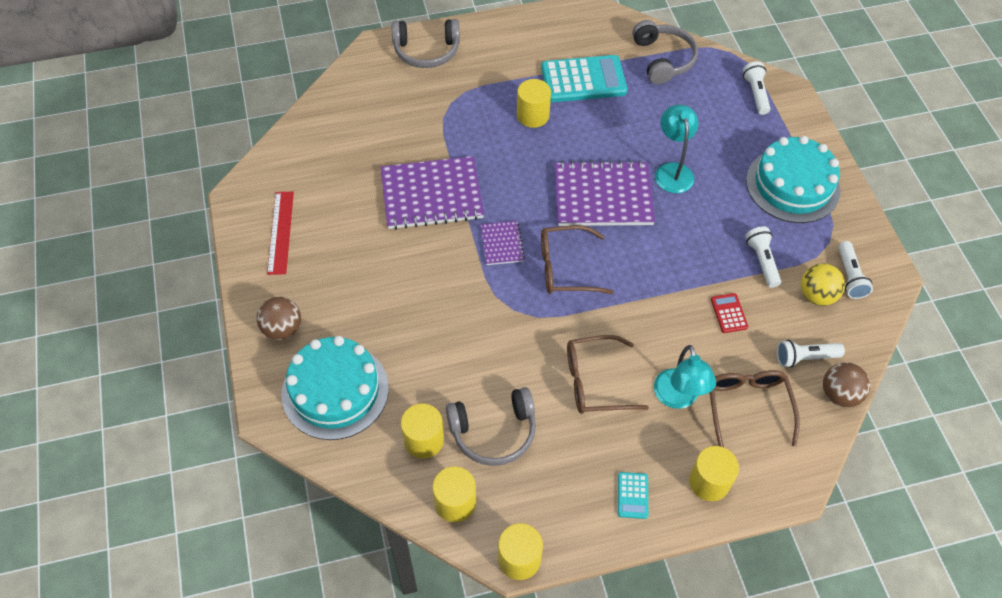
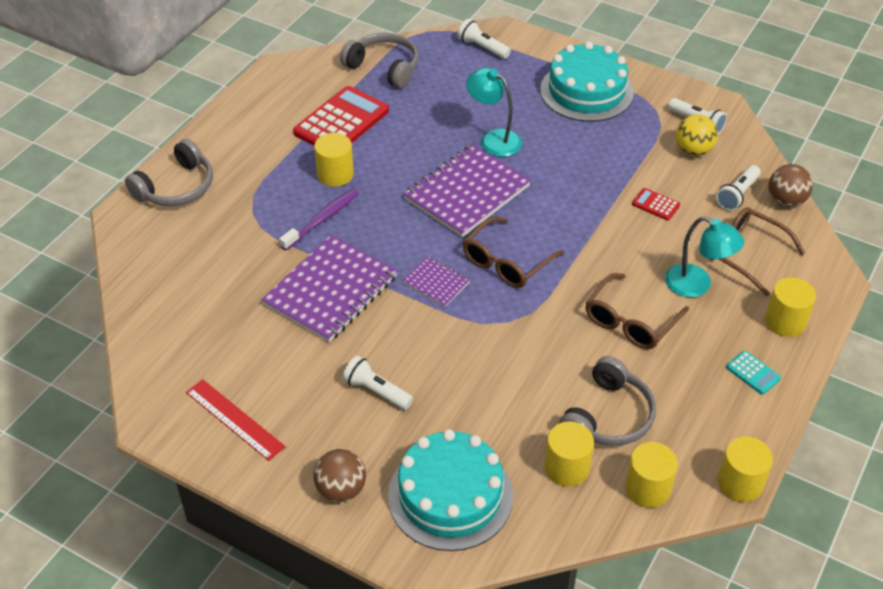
camera: 45 degrees left, 10 degrees down
(485, 141) = (322, 219): none -> purple toothbrush
(583, 80) = (341, 122): turquoise calculator -> red calculator
(762, 261) = (631, 154): white flashlight -> white flashlight (376, 391)

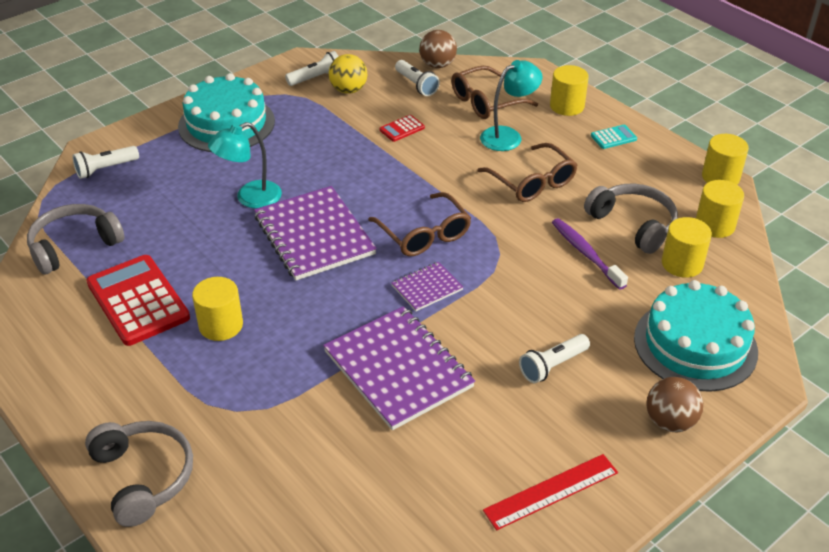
camera: 70 degrees left, 5 degrees down
(322, 219) = (286, 352): purple toothbrush -> purple toothbrush (586, 254)

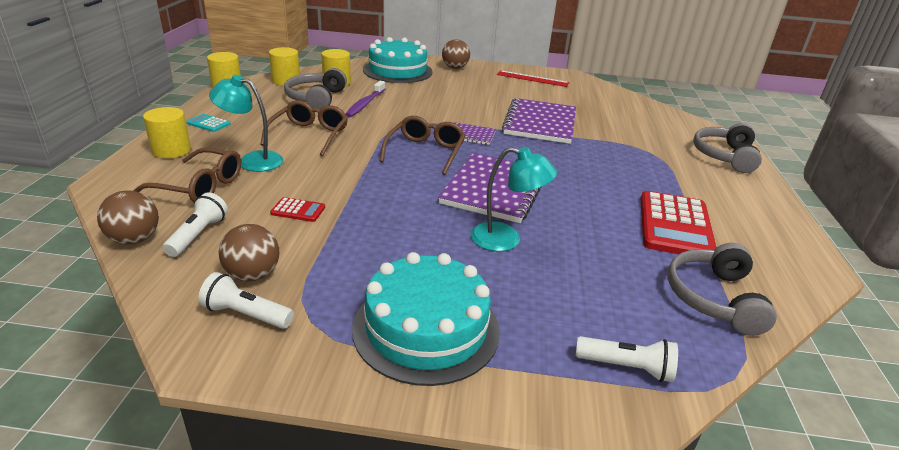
camera: 135 degrees left, 10 degrees down
(74, 246) = (713, 298): grey headphones -> grey headphones turned 90 degrees clockwise
(221, 325) = (622, 183): yellow cylinder -> none
(348, 90) = (253, 275): yellow ball -> brown ball
(552, 366) = (467, 93): white flashlight -> none

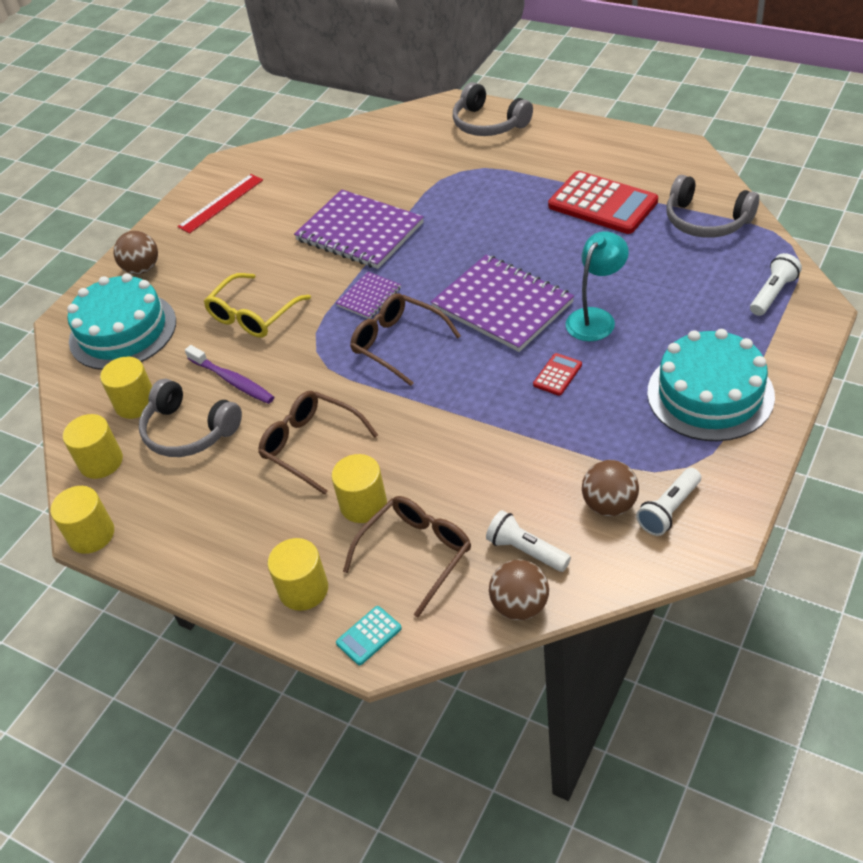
camera: 60 degrees left, 15 degrees up
(208, 123) = (229, 553): turquoise calculator -> turquoise calculator (369, 636)
(252, 160) = (363, 504): turquoise lamp -> yellow cylinder
(298, 210) = (498, 466): red calculator -> red calculator (557, 375)
(430, 101) = (253, 315): none -> yellow glasses

